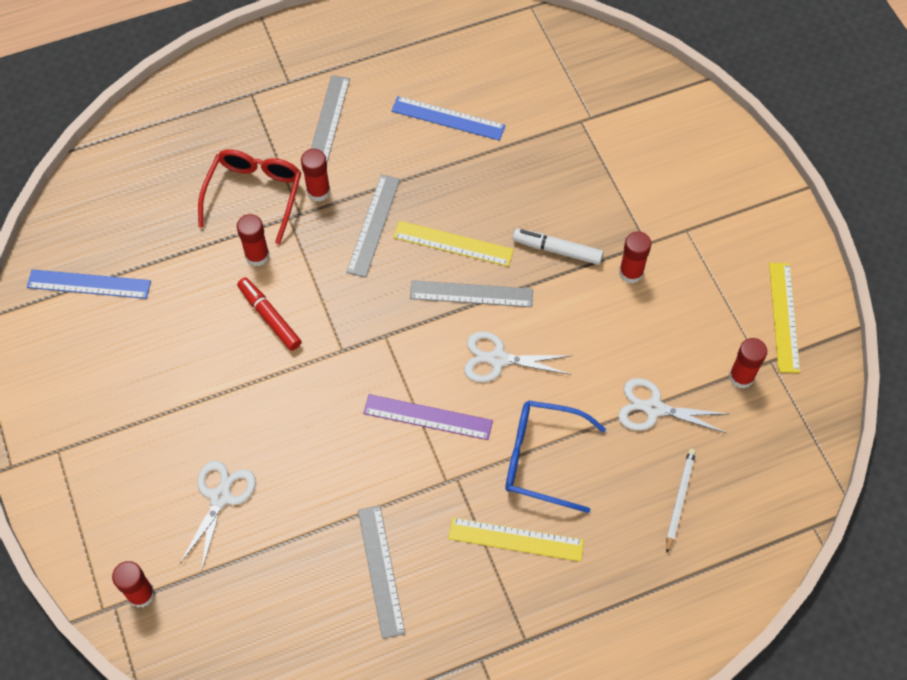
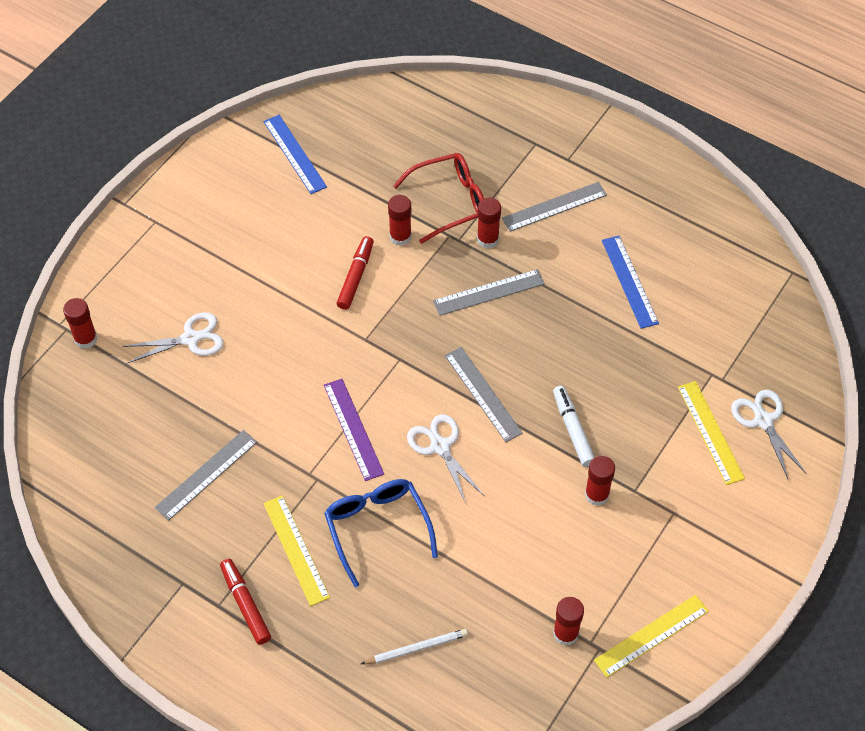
camera: 55 degrees right, 5 degrees down
(453, 243) = (517, 354): yellow ruler -> yellow ruler (710, 432)
(541, 616) = (245, 604): none -> red marker
(653, 408) = (483, 583): white scissors -> white scissors (763, 420)

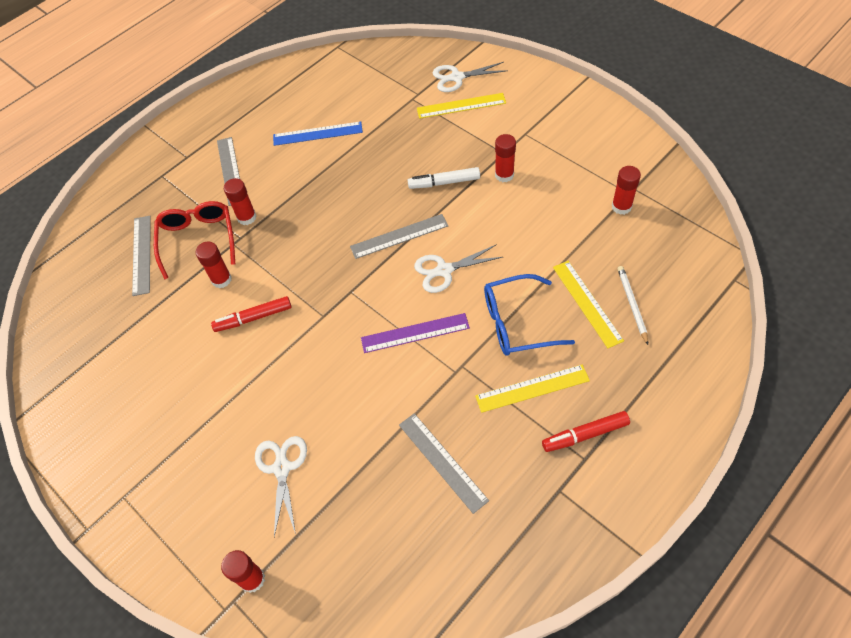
camera: 75 degrees left, 0 degrees up
(295, 154) = (92, 358): blue ruler -> none
(355, 277) = (254, 318): red marker -> red marker turned 45 degrees counterclockwise
(489, 292) = (301, 222): grey ruler -> grey ruler (142, 254)
(651, 635) = (624, 158): yellow ruler -> yellow ruler (587, 303)

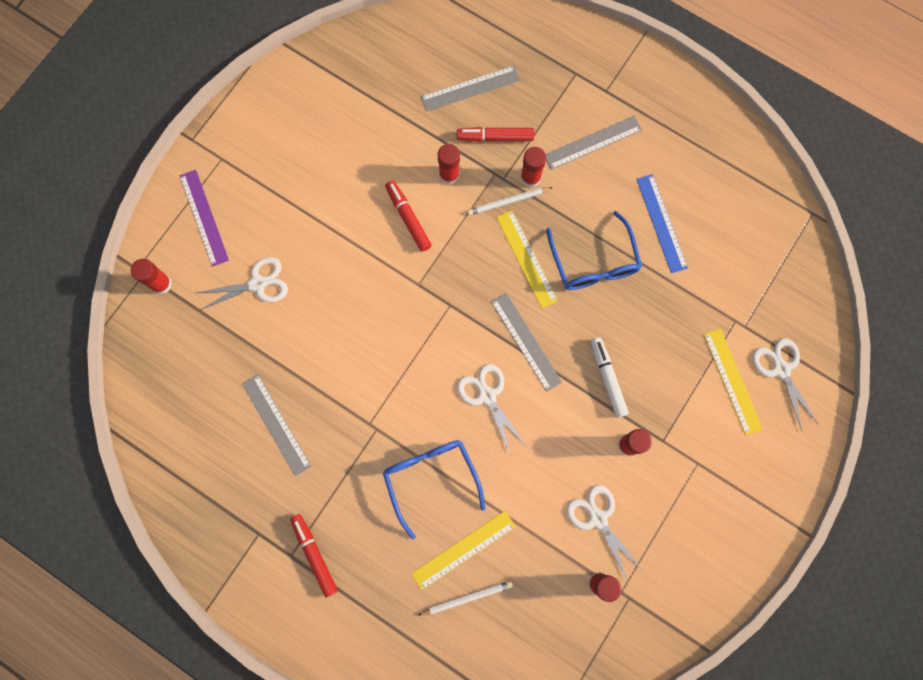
camera: 75 degrees right, 20 degrees up
(198, 240) = (495, 137): red glasses -> red marker
(264, 236) = (508, 202): none -> white pencil
(339, 181) = (594, 262): none -> blue glasses
(415, 333) = (408, 378): purple ruler -> purple ruler (204, 217)
(442, 462) = (276, 424): grey ruler -> grey ruler turned 75 degrees counterclockwise
(532, 388) = (358, 500): yellow ruler -> yellow ruler (526, 259)
(565, 202) = (598, 518): none -> white scissors

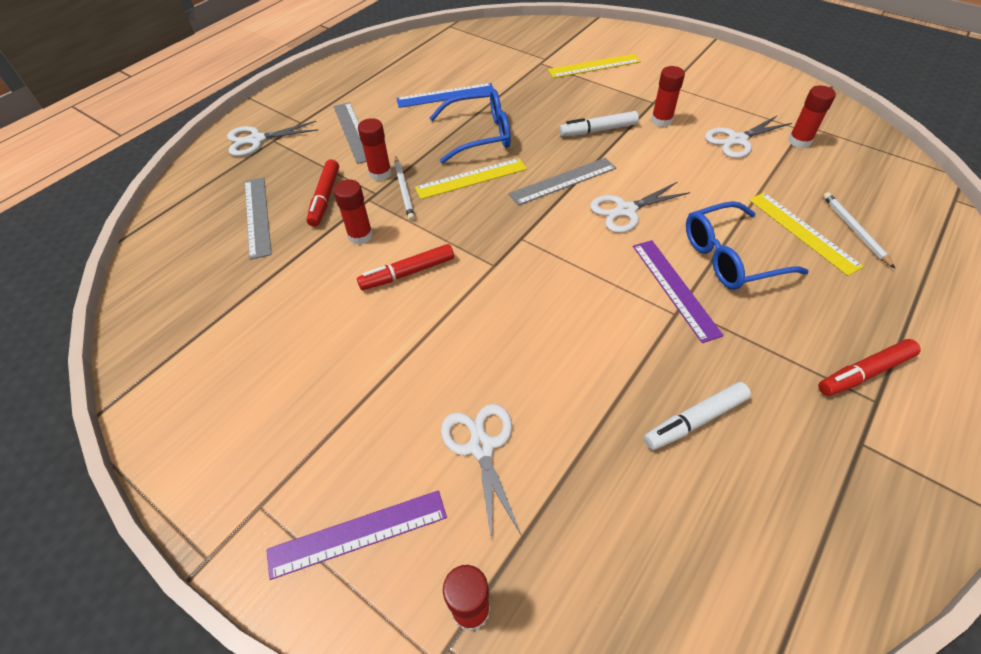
camera: 85 degrees left, 25 degrees down
(276, 424) = (695, 420): grey ruler -> white marker
(395, 427) = (675, 288): none -> purple ruler
(781, 369) = (582, 44): white scissors -> white scissors (256, 140)

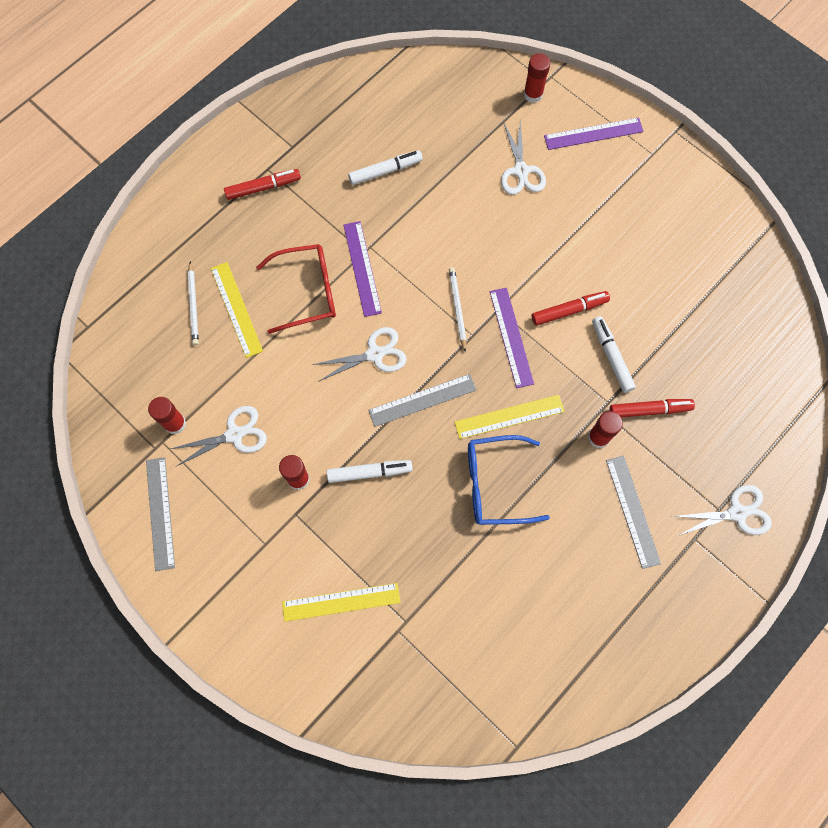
camera: 175 degrees left, 20 degrees up
(257, 216) = (708, 394): grey ruler -> grey ruler (160, 513)
(325, 198) = (649, 410): red marker -> red marker turned 75 degrees clockwise
(360, 236) = (611, 357): red glue stick -> white marker
(404, 190) = (574, 410): white pencil -> white pencil (457, 309)
(445, 95) = (529, 566): blue ruler -> none
(475, 241) = (511, 337): none -> purple ruler
(730, 257) = (307, 292): blue glasses -> red glasses

